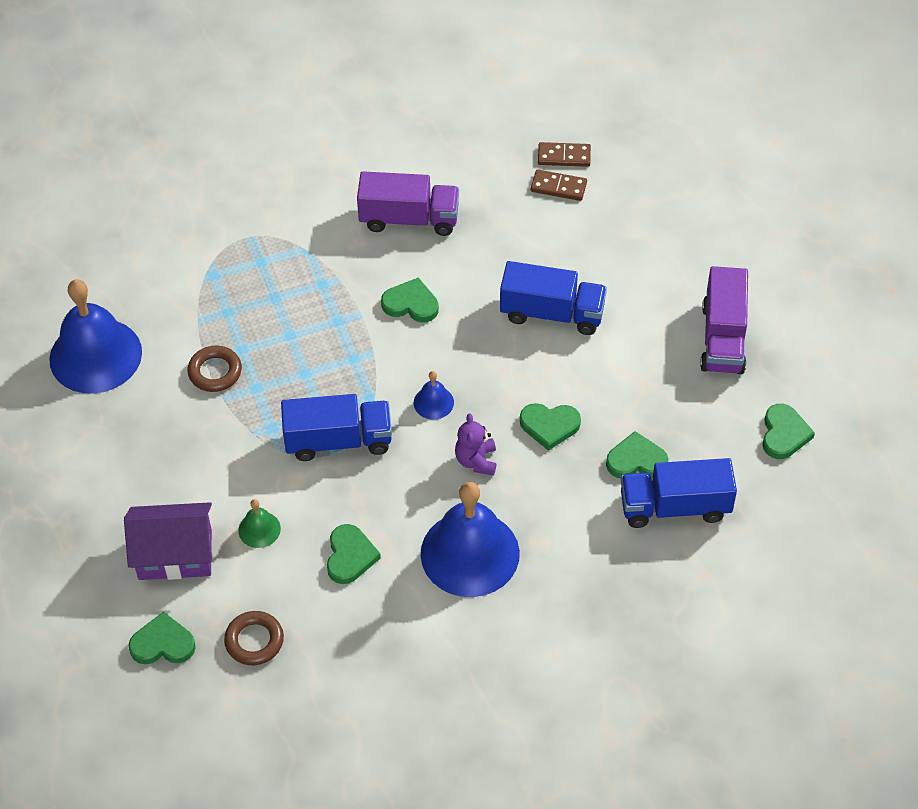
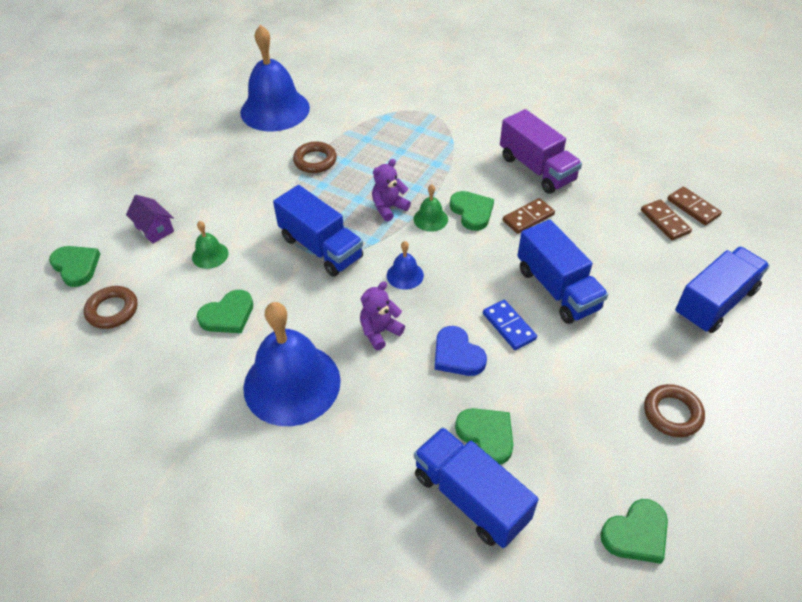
camera: 50 degrees right, 5 degrees down
(175, 555) = (154, 229): purple house -> purple house, size x0.56
(341, 359) = (389, 208): none -> purple teddy bear
(388, 339) = (430, 219): none -> green bell
(459, 271) = (528, 218): none -> brown domino
(549, 426) = (457, 355): green heart -> blue heart
(556, 372) = (509, 326): none -> blue domino
(662, 229) = (715, 303): none -> blue truck
(722, 338) = (672, 413): purple truck -> brown ring

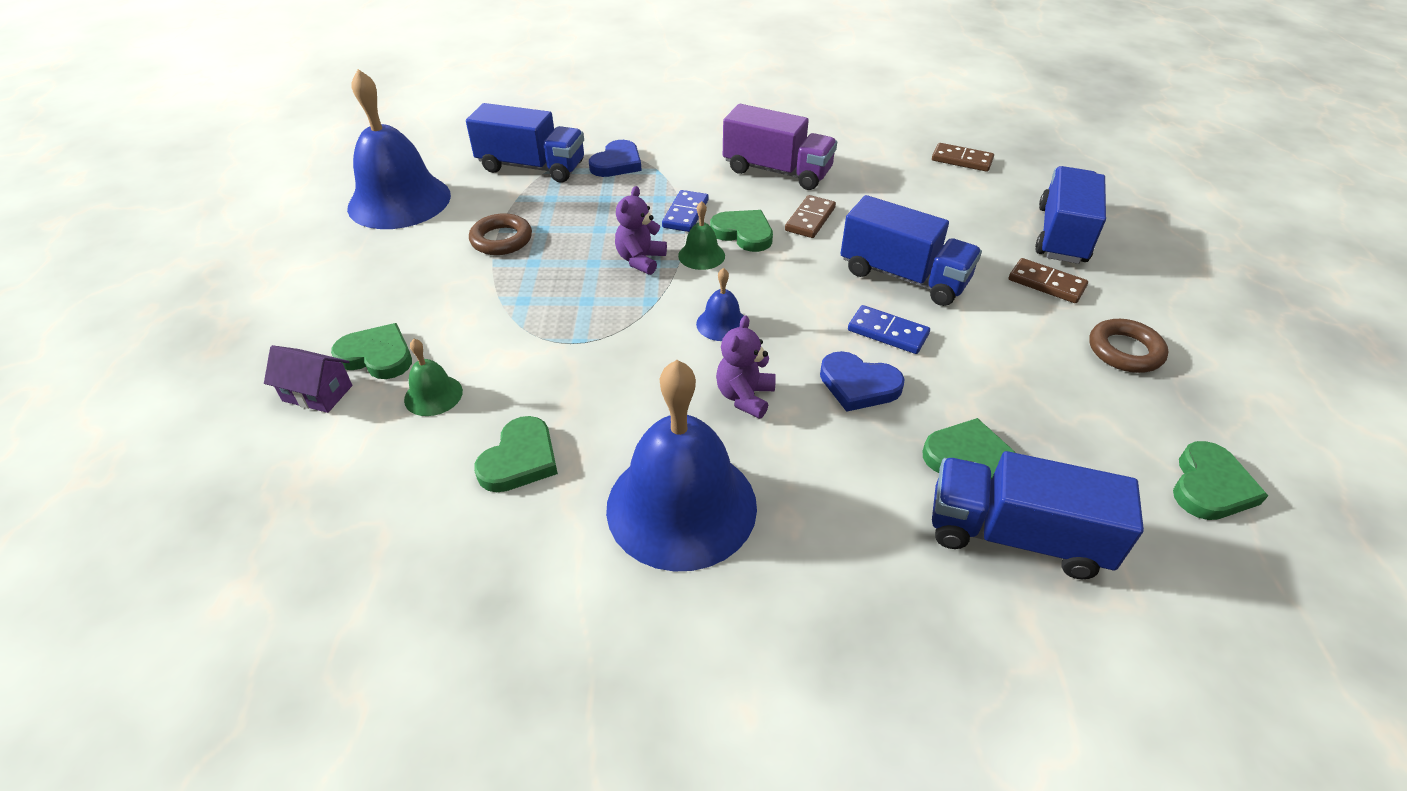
camera: 30 degrees left, 5 degrees down
(76, 266) = (212, 491): green heart -> green heart (377, 356)
(112, 310) = (323, 526): brown ring -> none
(321, 248) = (588, 331): blue truck -> blue truck (532, 167)
(429, 124) = (617, 163): none -> blue heart
(444, 182) = (685, 214): none -> blue domino
(664, 221) = (948, 180): brown domino -> brown domino (1046, 283)

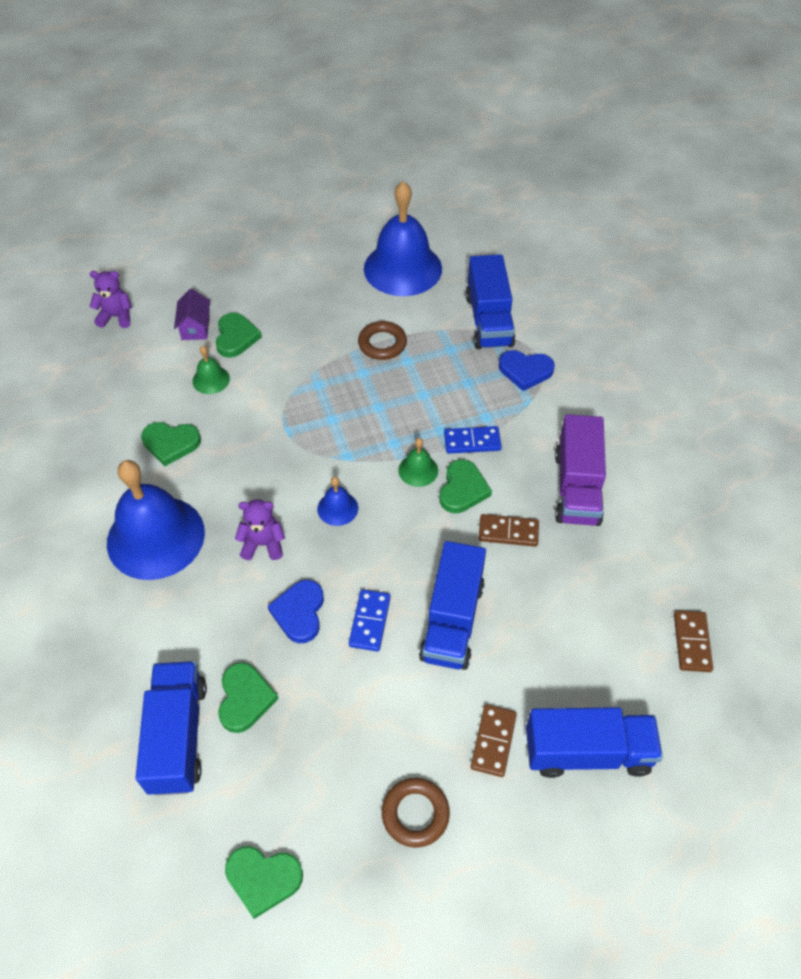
camera: 70 degrees right, 10 degrees up
(640, 260) = (394, 434): purple teddy bear -> purple teddy bear (116, 317)

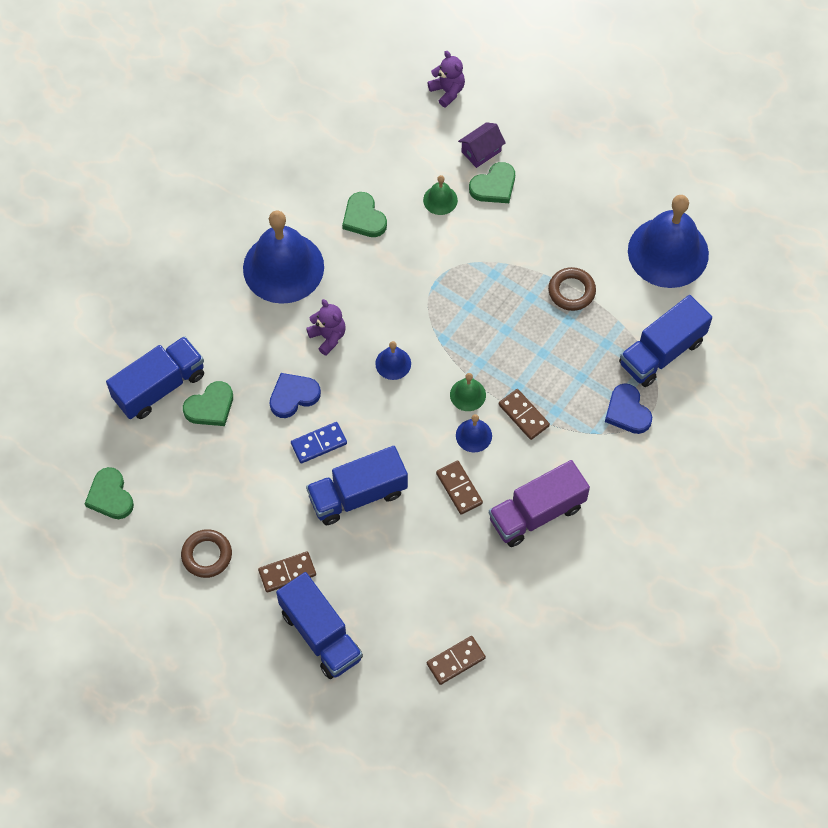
camera: 55 degrees right, 10 degrees up
(462, 489) = (473, 435): green heart -> blue bell
(472, 441) = (524, 415): blue domino -> brown domino

